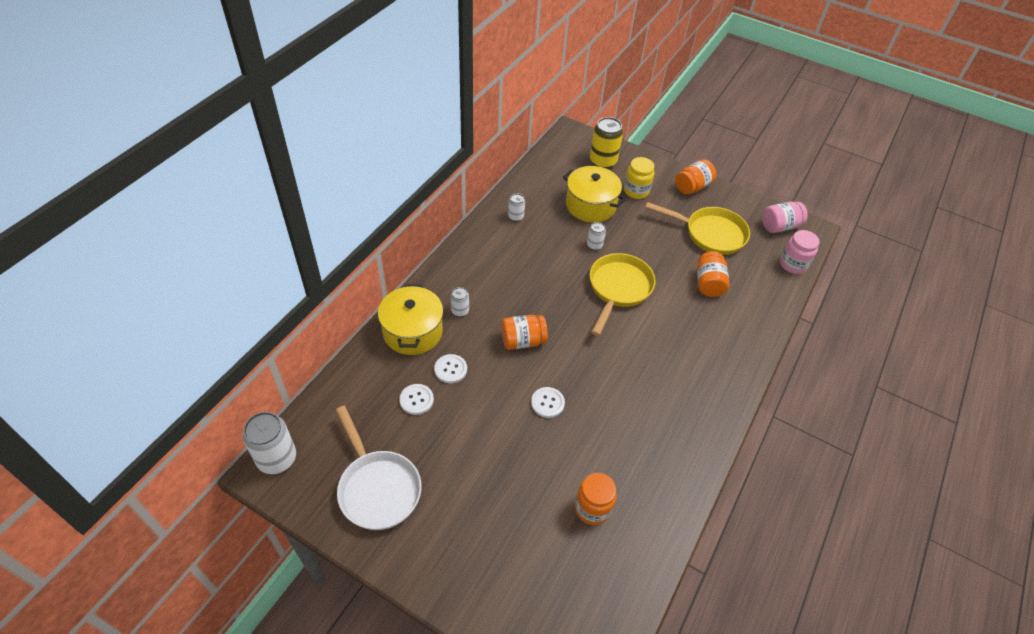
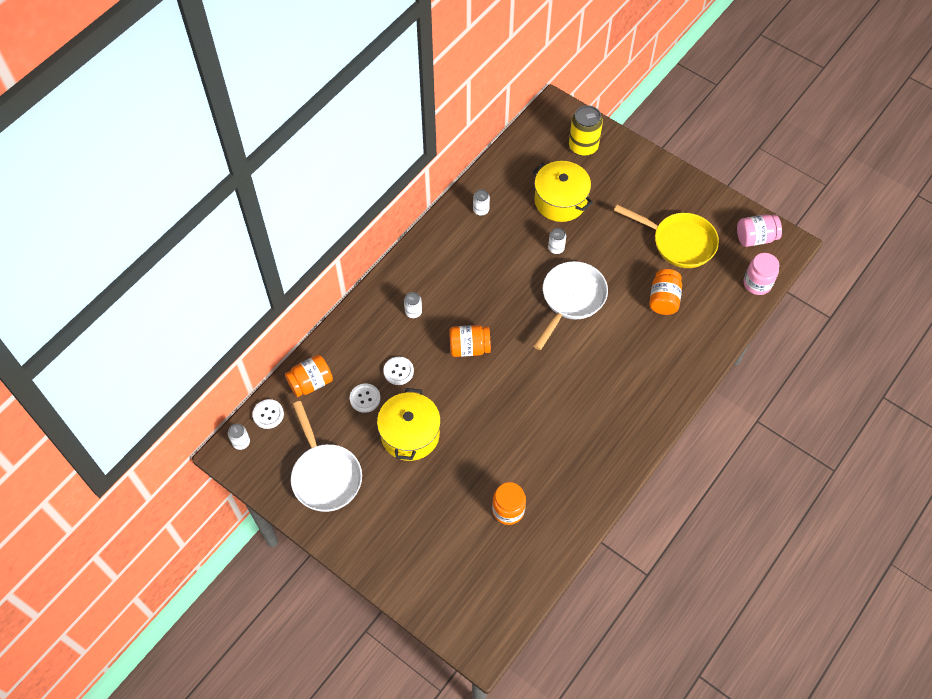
camera: 10 degrees right, 10 degrees up
(277, 458) = (241, 442): white can -> white can, size x0.53
(412, 331) = (367, 330): yellow pot -> yellow pot (410, 434)
(547, 403) = (483, 411): white button -> white button (268, 414)
(618, 289) = (571, 299): yellow pan -> white pan
(636, 191) = (611, 186): yellow jar -> none
(692, 187) = (673, 184): orange jar -> orange jar (311, 383)

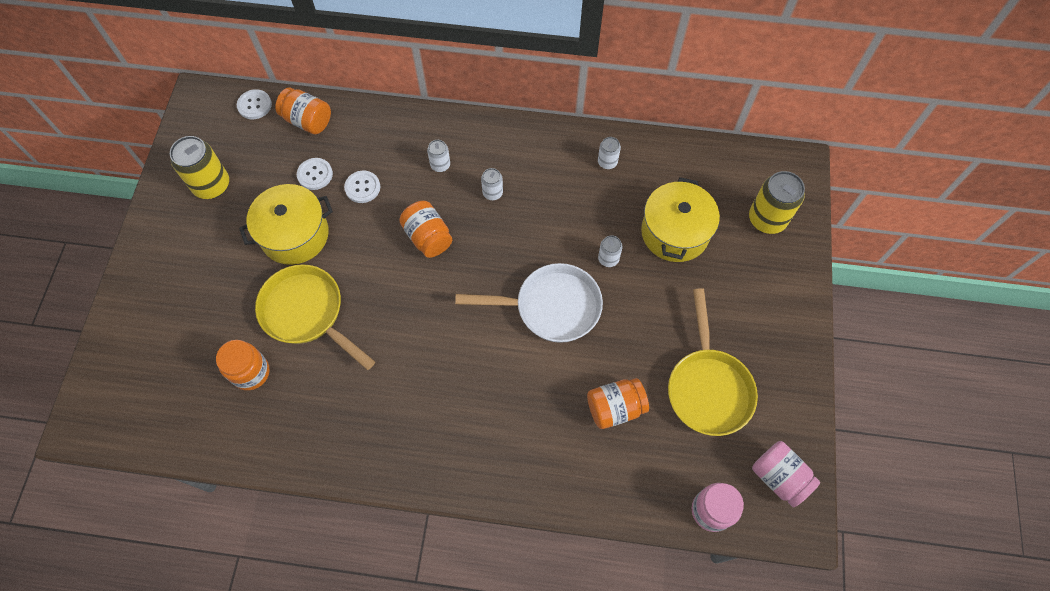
camera: 60 degrees right, 5 degrees up
(241, 442) = (214, 100): white can -> white can (492, 193)
(325, 475) = (212, 185): white pan -> yellow can
(482, 453) = (307, 313): none -> yellow pan

